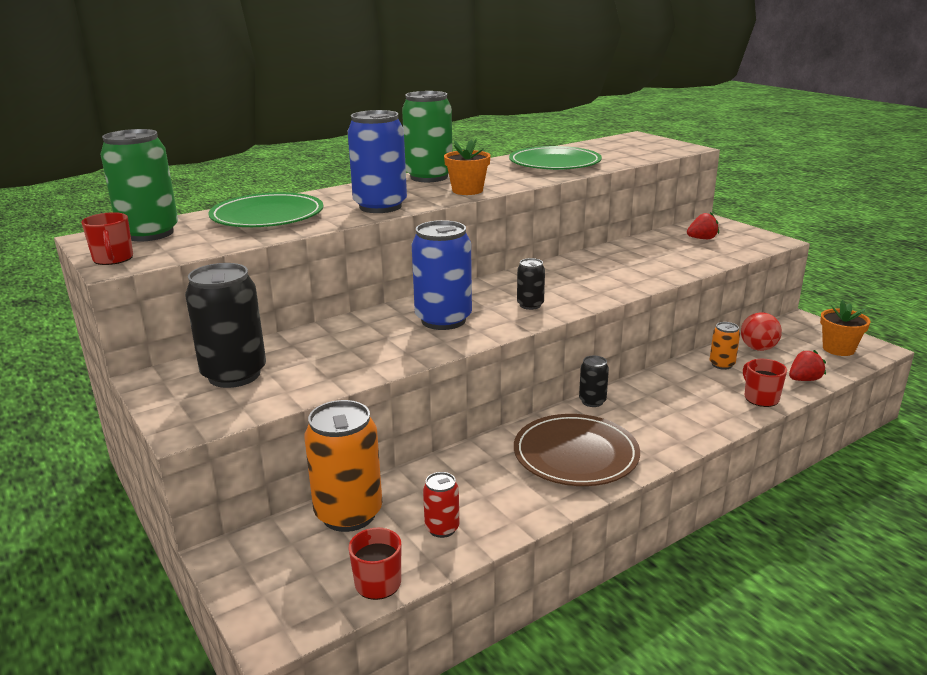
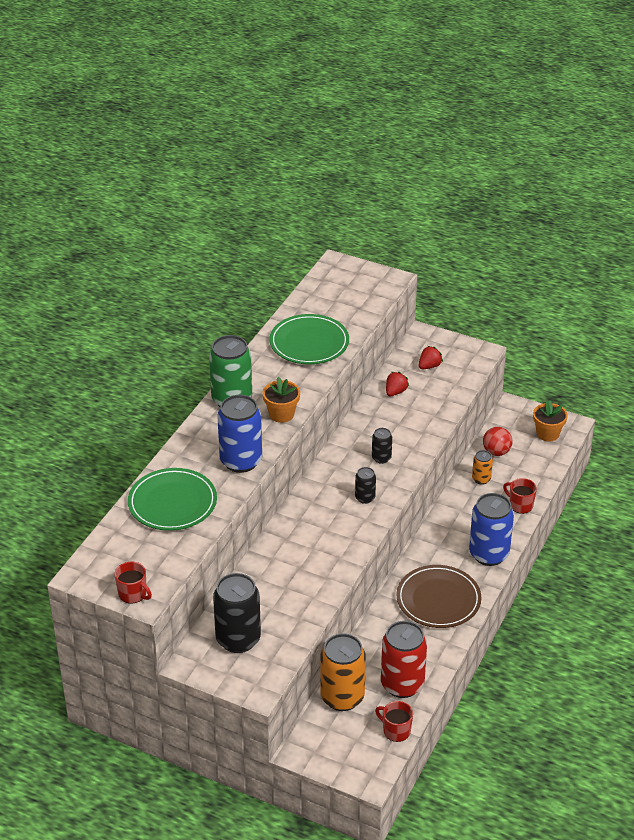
camera: 30 degrees left, 15 degrees up
(149, 233) = (115, 556): green can -> none
(442, 528) = (402, 684): red can -> red can, size x2.02
(443, 320) = (321, 536): blue can -> blue can (489, 554)
(592, 401) = (419, 548): black can -> black can (381, 458)
(804, 380) = (539, 476): red strawberry -> red strawberry (395, 392)

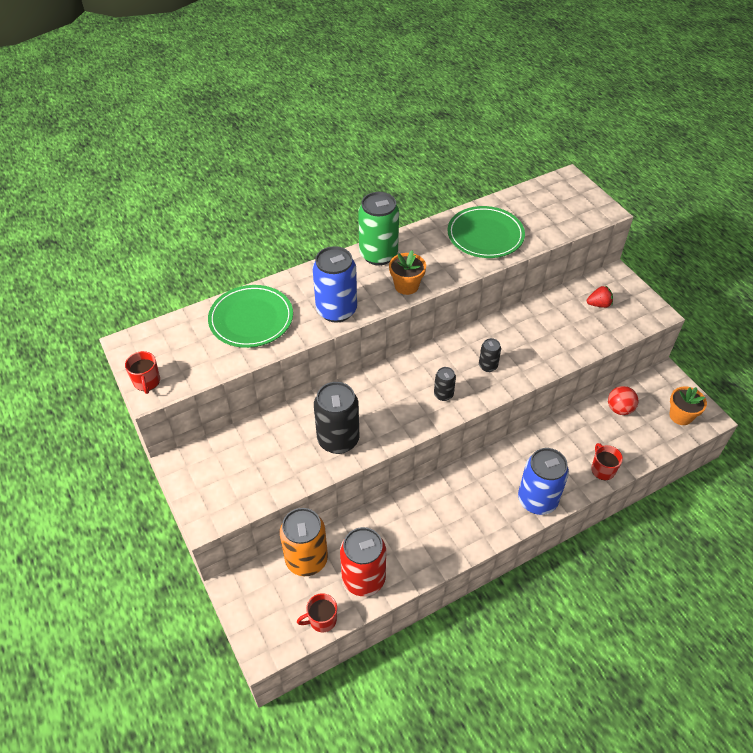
camera: 35 degrees right, 10 degrees up
(238, 639) = (232, 464): black can -> black can (338, 440)
(395, 392) = (550, 313): red strawberry -> none
(395, 731) = (322, 620): red mug -> red mug turned 90 degrees counterclockwise
(438, 599) = (459, 517): brown plate -> none
(481, 479) = (586, 427): orange can -> none

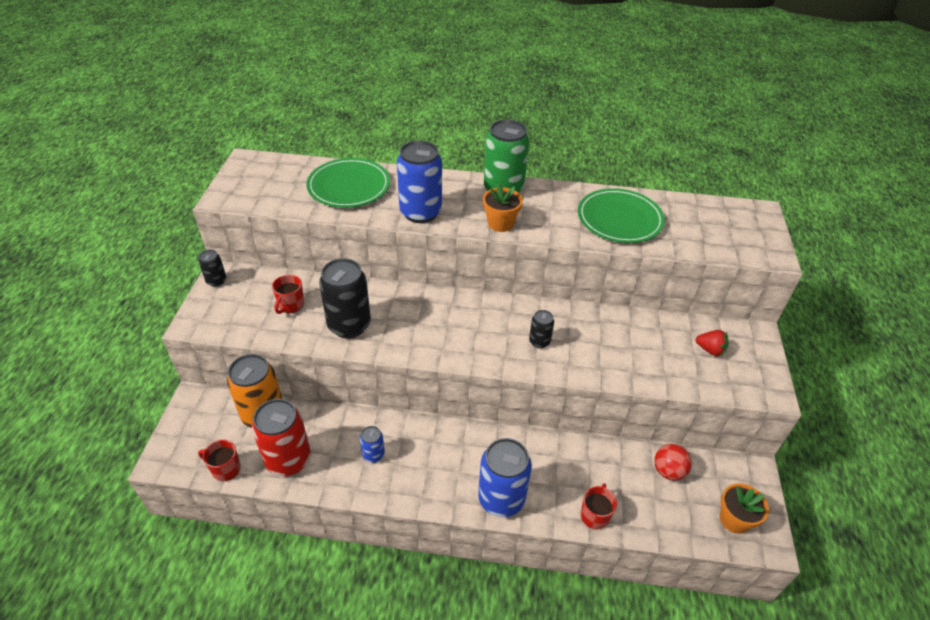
camera: 35 degrees right, 5 degrees down
(147, 382) = (228, 190): red mug -> red mug (290, 305)
(422, 531) = (373, 455): none -> blue can
(443, 394) = (474, 342): black can -> black can (216, 281)

